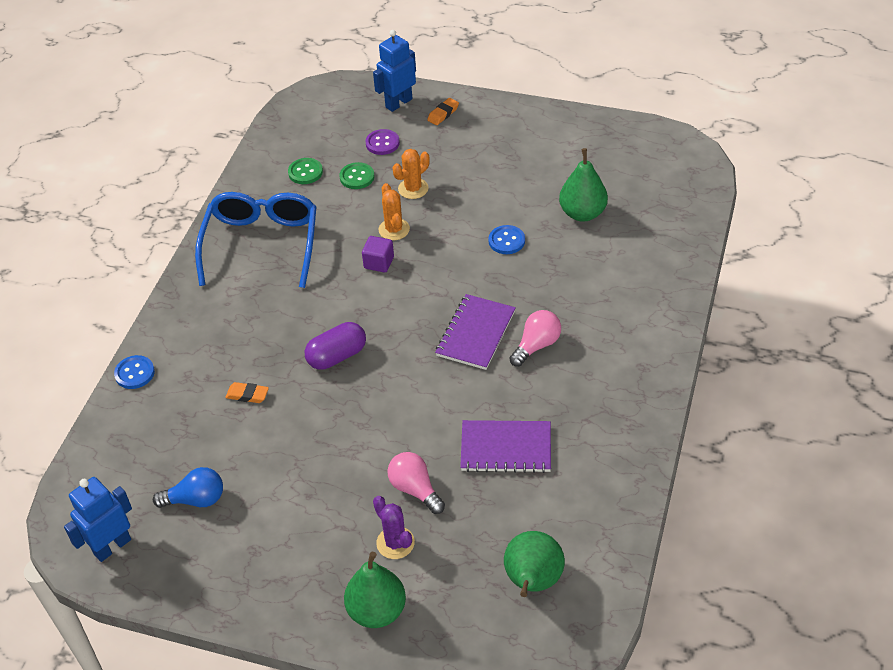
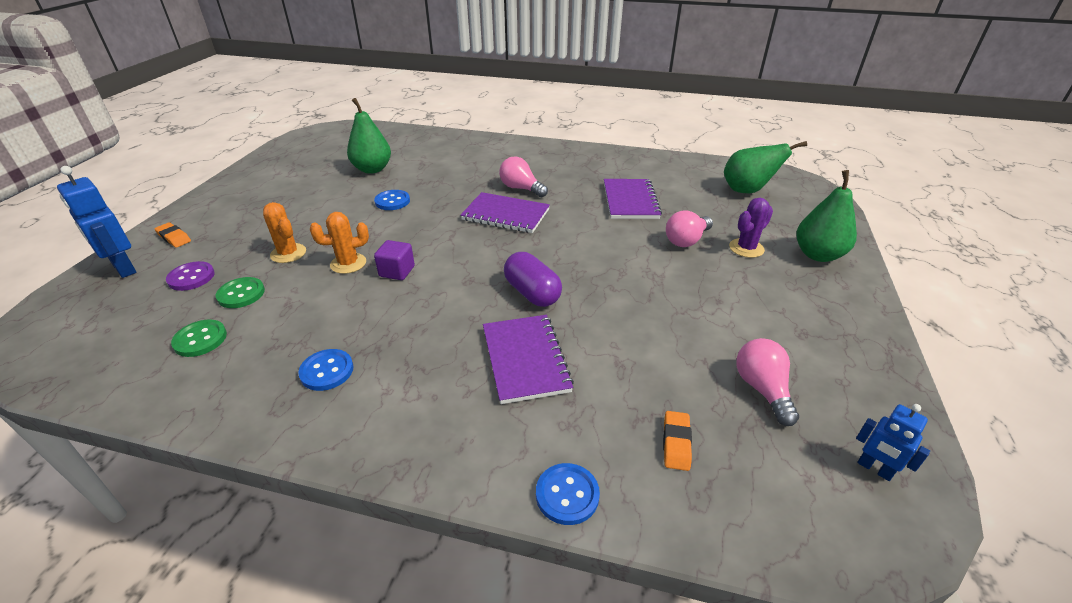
camera: 95 degrees left, 10 degrees down
(112, 546) = (874, 469): blue robot -> blue robot, size x0.60
(196, 499) = (762, 389): blue light bulb -> pink light bulb
(247, 395) = (594, 359): orange eraser -> orange eraser (676, 443)
(254, 352) = (525, 359): none -> purple notebook
(262, 244) = (327, 371): blue glasses -> blue button

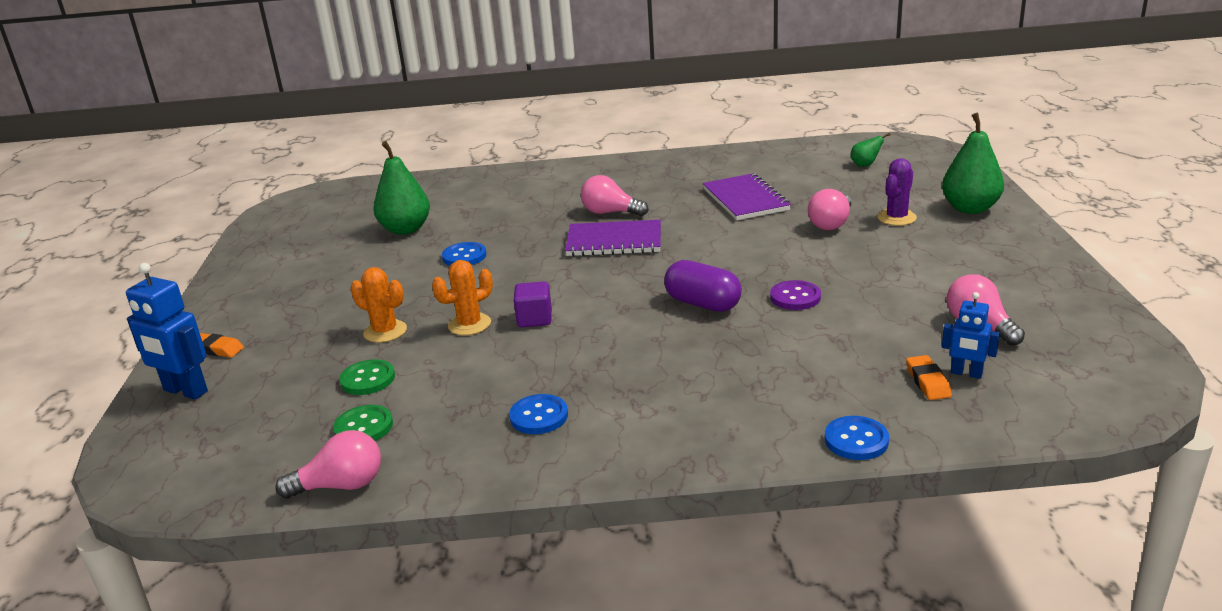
camera: 15 degrees left, 10 degrees down
(136, 394) = (341, 485): none -> pink light bulb
(191, 277) = (286, 379): purple button -> purple button (795, 297)
(525, 359) = (740, 358): purple notebook -> none
(747, 191) = (865, 165): green pear -> green pear, size x0.49
(874, 469) = (1103, 356): blue robot -> blue robot (966, 373)

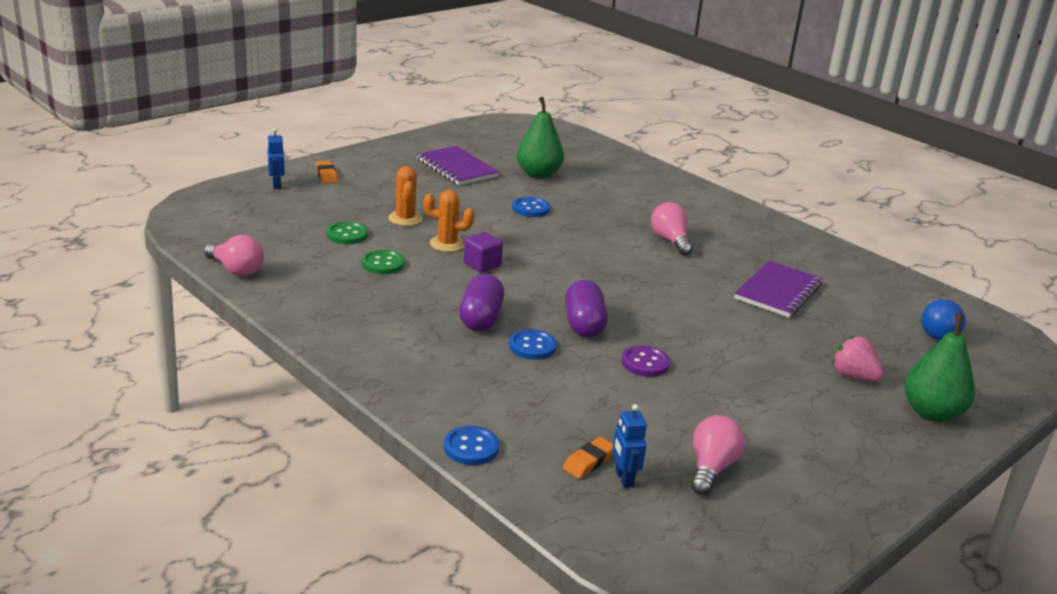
camera: 45 degrees right, 0 degrees up
(185, 391) = (276, 185): blue robot -> blue robot, size x0.60
(363, 427) = (297, 254): green button -> green button (383, 264)
(539, 416) = (369, 308): blue button -> blue button (532, 346)
(614, 241) = (628, 257): purple notebook -> purple notebook (457, 168)
(633, 354) = (481, 318): none -> purple capsule
(831, 223) = (794, 345): pink light bulb -> none
(865, 165) = (936, 332): green pear -> blue light bulb
(896, 218) = (853, 376): purple cactus -> pink strawberry

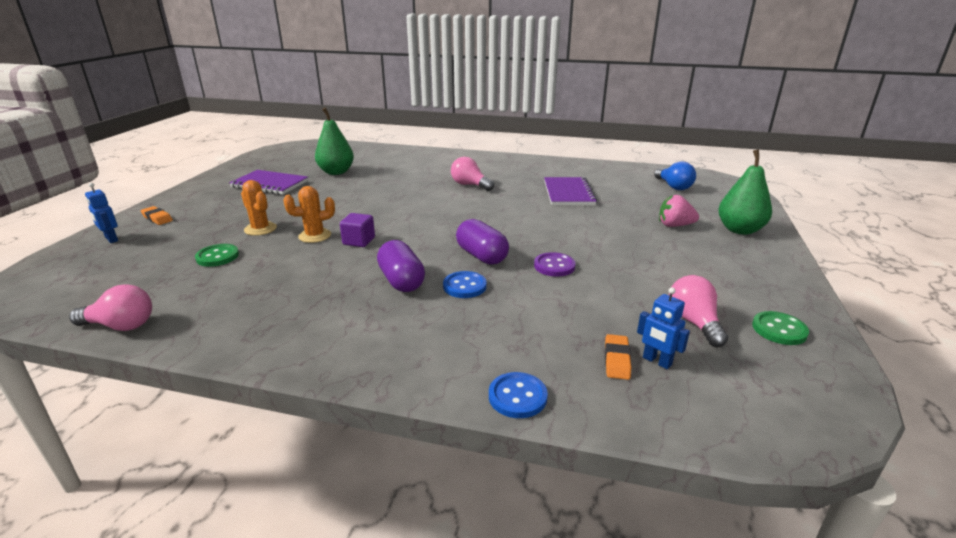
camera: 30 degrees left, 0 degrees up
(383, 264) = (273, 268): green button -> green button (779, 330)
(531, 208) = (354, 194): blue button -> none

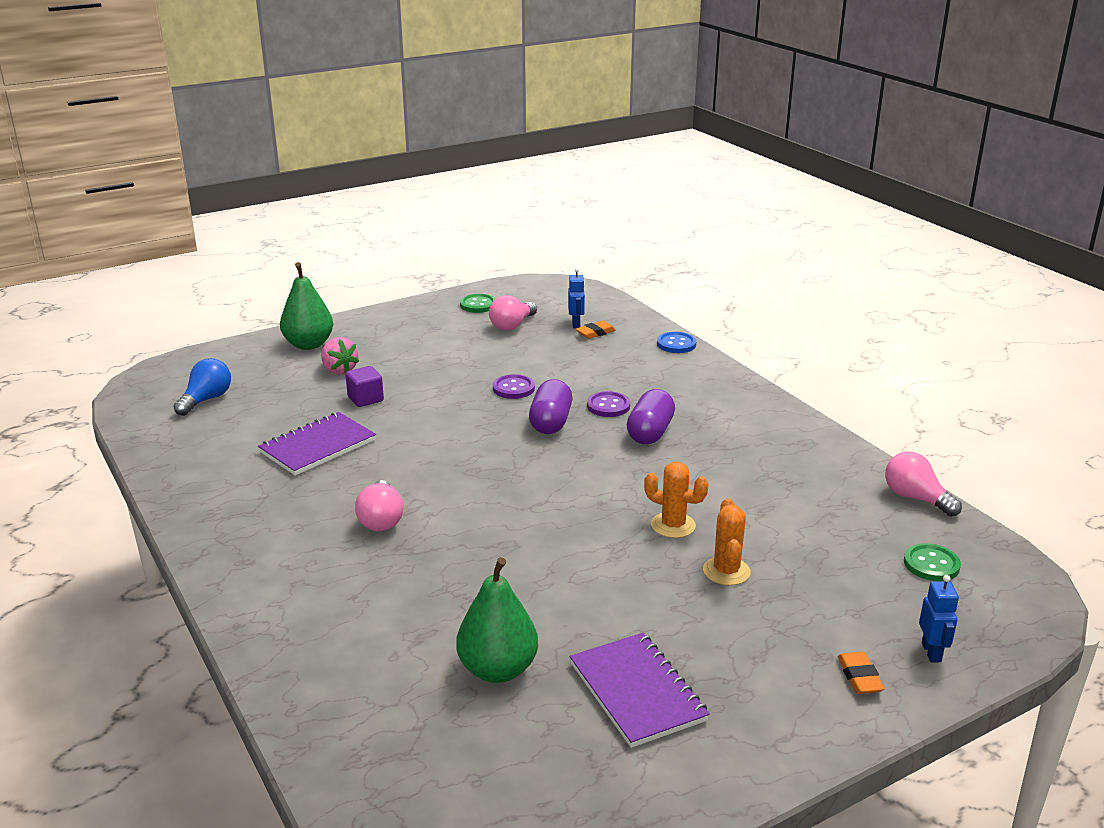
camera: 135 degrees left, 0 degrees up
(217, 257) = (801, 545): green button -> green button (931, 564)
(359, 241) = (635, 493): purple cube -> purple cube (365, 399)
(464, 286) = (608, 406): blue button -> purple button

